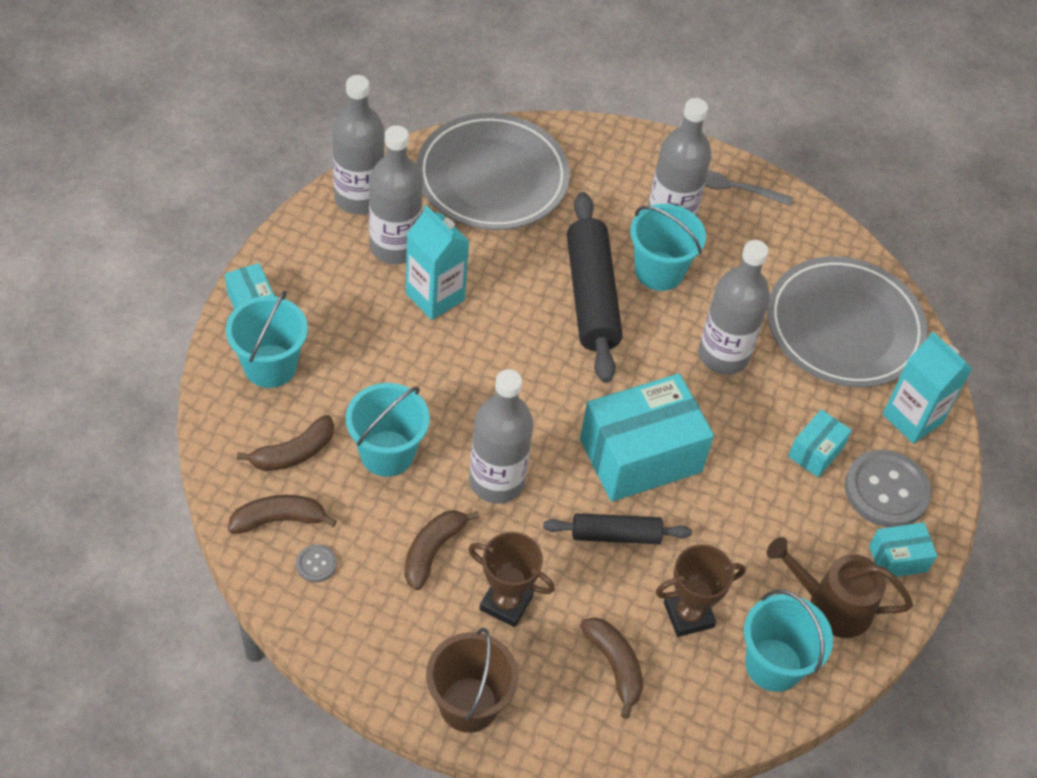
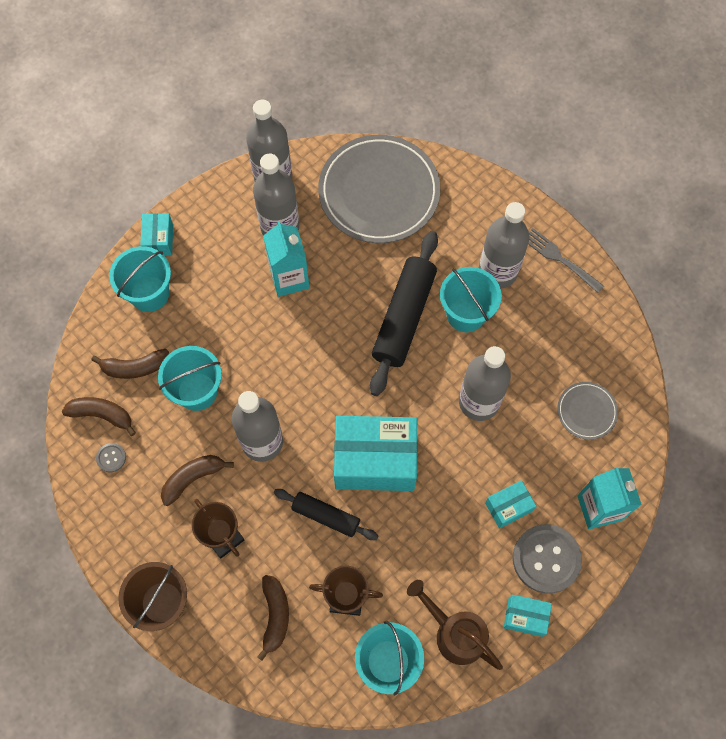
camera: 30 degrees right, 15 degrees up
(844, 327) = (586, 411): grey plate -> grey plate, size x0.46

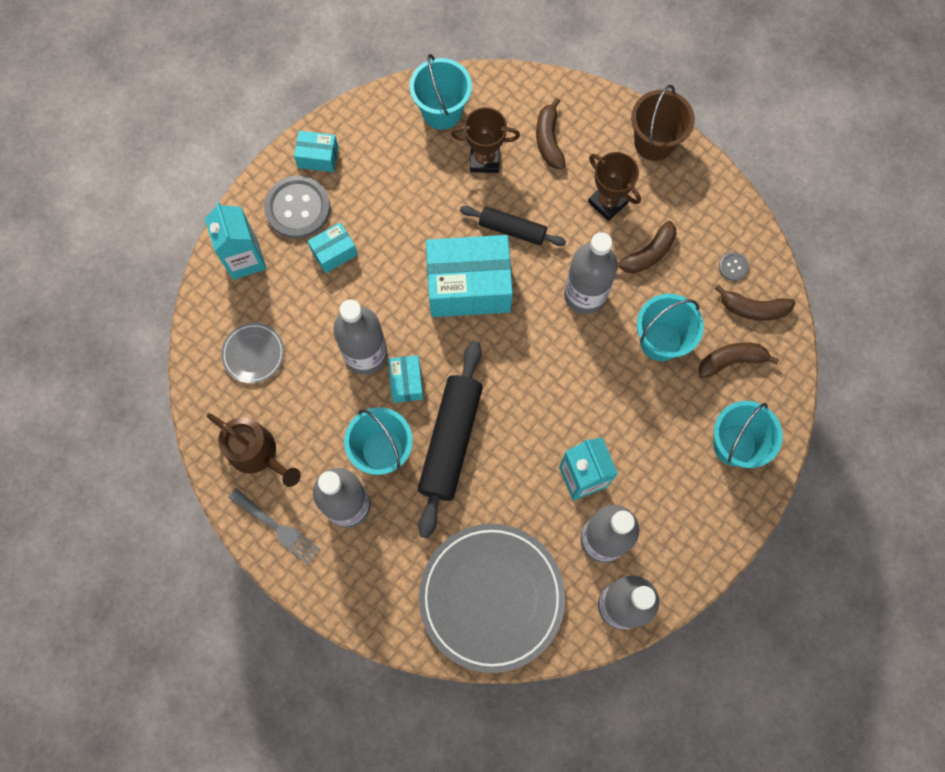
camera: 175 degrees right, 5 degrees up
(159, 240) = (738, 511): turquoise box -> turquoise box (406, 382)
(454, 633) = (383, 139): brown watering can -> brown watering can (258, 454)

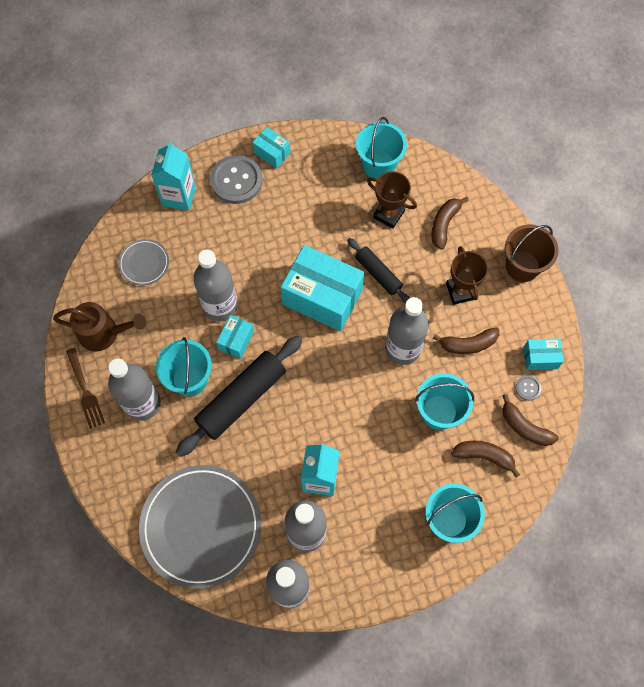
camera: 30 degrees right, 5 degrees down
(258, 454) = (104, 333): brown watering can -> brown watering can turned 60 degrees counterclockwise
(276, 527) = (85, 390): grey fork -> brown fork
(334, 252) = (242, 224): turquoise box -> turquoise box (540, 357)

